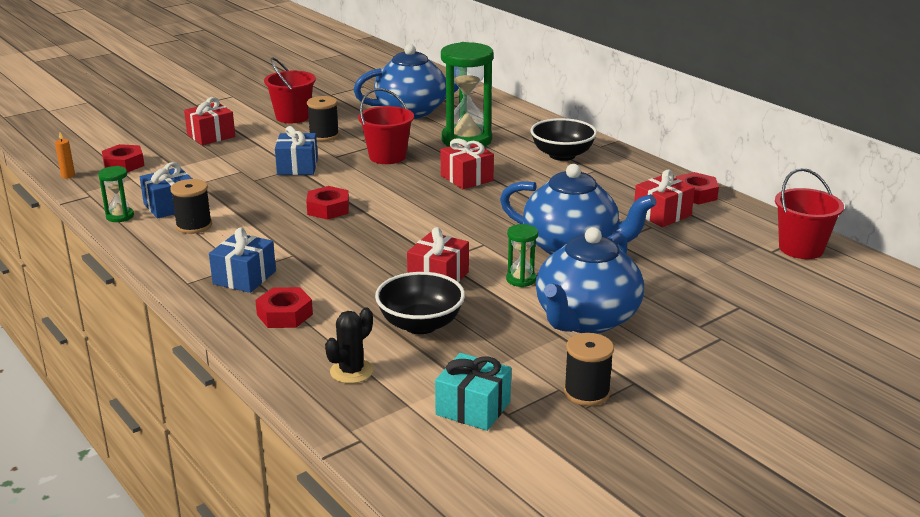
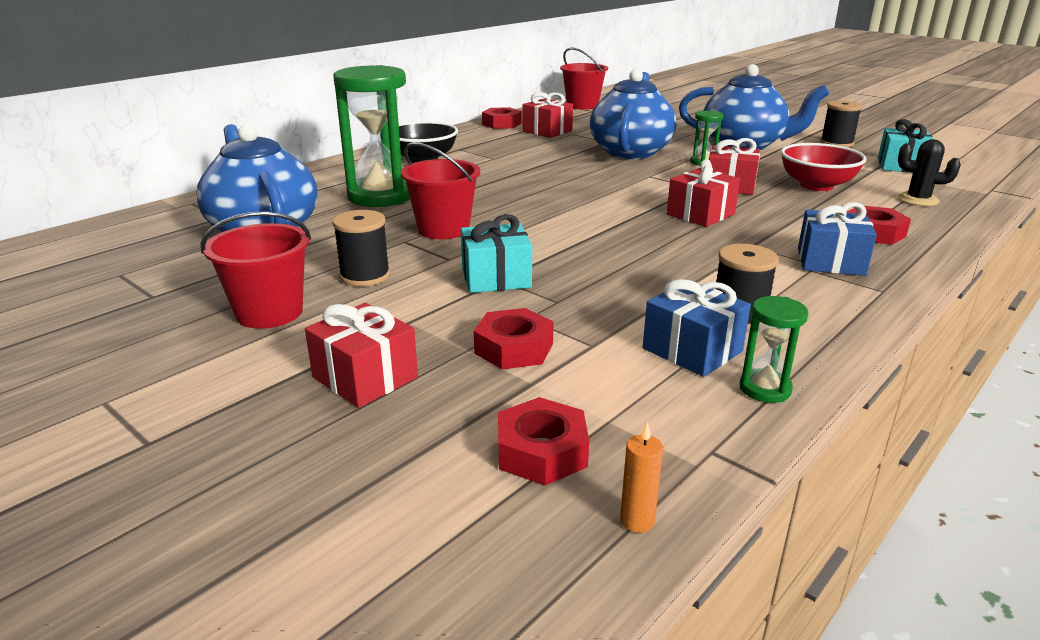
camera: 100 degrees left, 0 degrees up
(297, 167) = (496, 278): blue gift -> turquoise gift
(328, 209) = (621, 243): red nut -> red nut (514, 348)
(420, 324) = (816, 185): black bowl -> red bowl
(467, 178) = (498, 189): red gift -> red gift (700, 214)

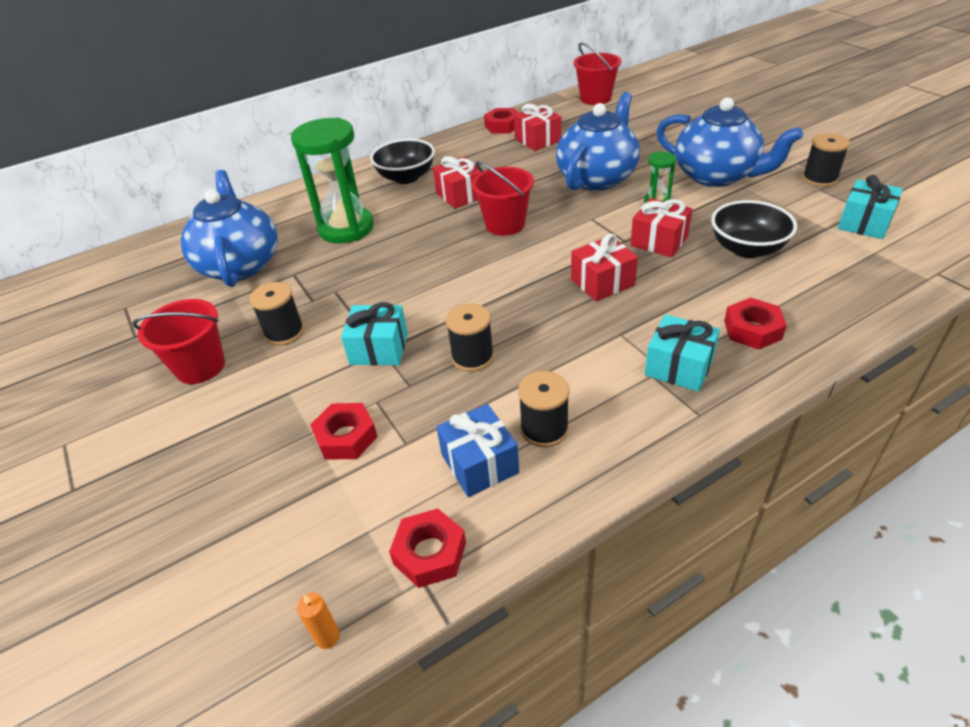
camera: 20 degrees right, 15 degrees up
(365, 377) = (229, 450): red gift -> red gift (460, 195)
(443, 229) = (372, 279): red bucket -> red bucket (505, 224)
(541, 451) = (304, 553): red nut -> red nut (430, 553)
(611, 274) = (472, 357): none -> black spool
(765, 389) = (508, 520): green hourglass -> none
(816, 185) = (747, 249): red bowl -> black bowl
(830, 262) = (679, 367): blue gift -> turquoise gift
(918, 200) = (839, 282): black cactus -> none

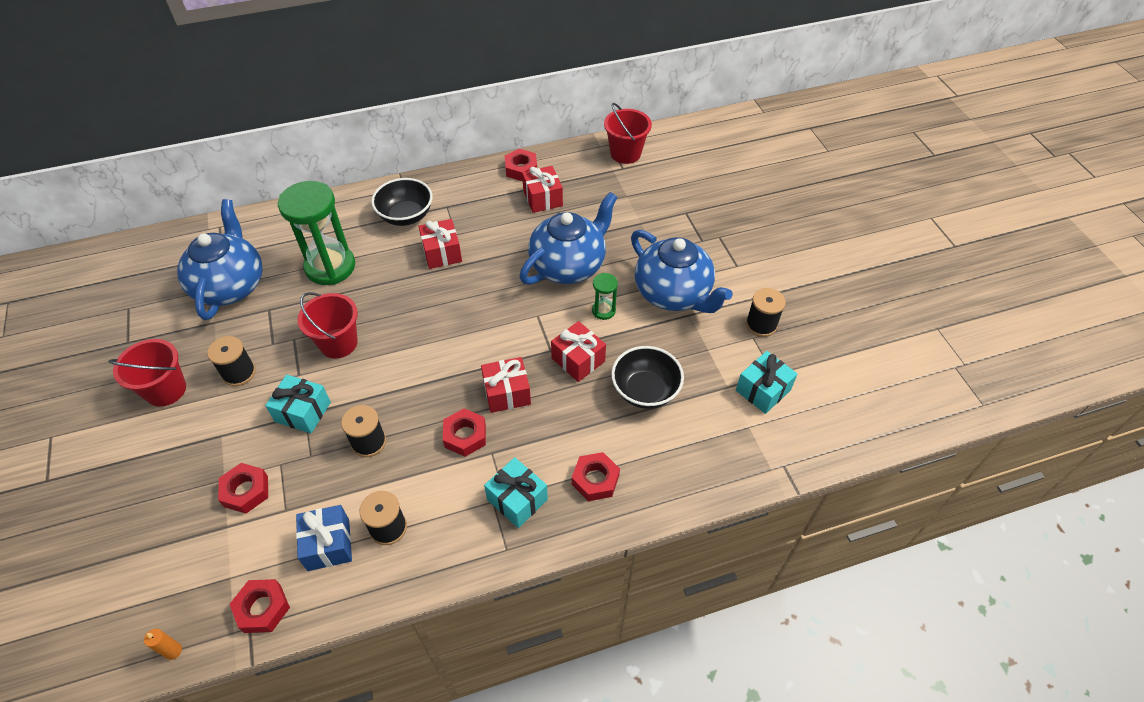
camera: 10 degrees right, 10 degrees up
(505, 224) = (462, 301): red bucket -> red bucket (338, 343)
(580, 326) = (465, 436): none -> red nut

